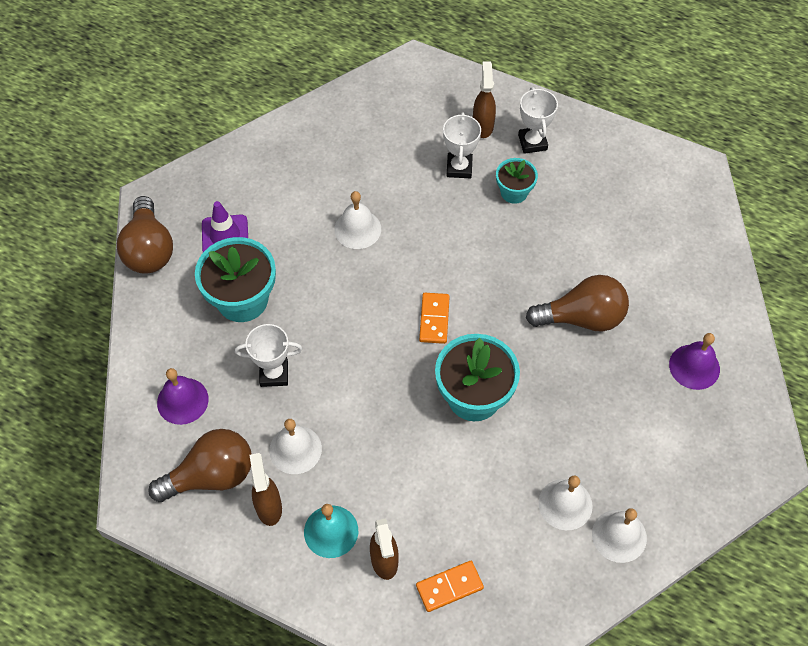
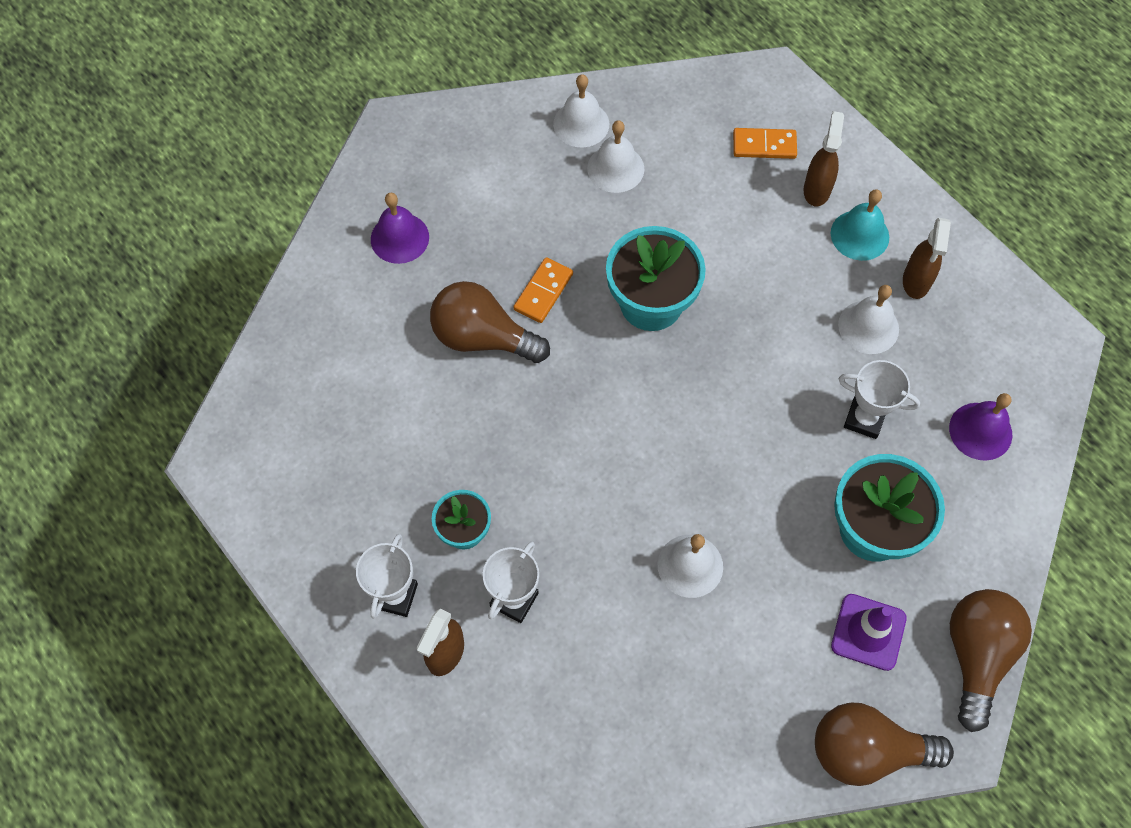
camera: 155 degrees left, 5 degrees up
(211, 476) = (968, 336): brown light bulb -> brown light bulb (866, 751)
(434, 319) = (651, 406): orange domino -> orange domino (543, 292)

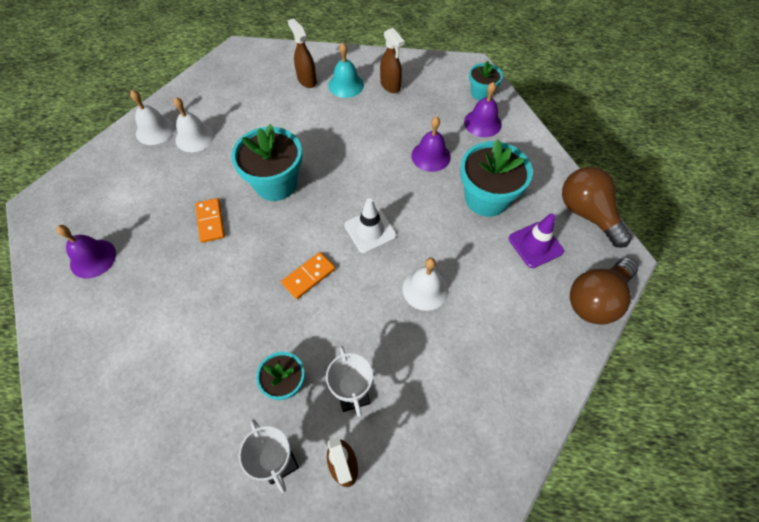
camera: 45 degrees left, 5 degrees down
(483, 337) = (196, 270): brown light bulb -> none
(698, 448) = (370, 230): none -> white traffic cone
(764, 145) = (262, 79): orange domino -> orange domino (309, 276)
(864, 419) = (431, 156): white trophy -> purple bell
(868, 327) = (390, 118): white bell -> none
(1028, 389) = (481, 93): none -> turquoise flower pot

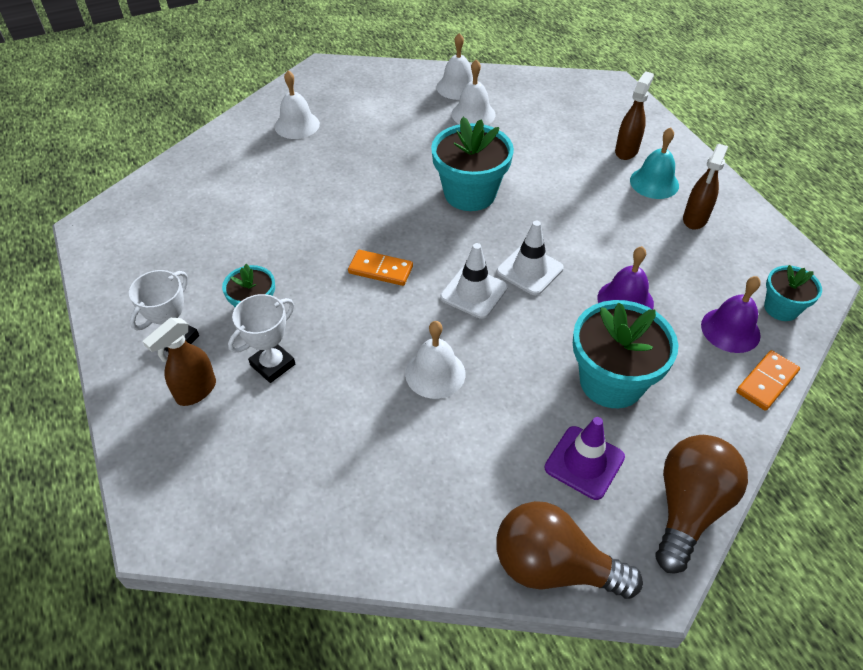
camera: 60 degrees right, 10 degrees down
(93, 258) = (297, 125): purple bell -> white bell
(210, 221) = (388, 172): orange domino -> orange domino (766, 382)
(372, 189) = (529, 270): none -> white traffic cone

